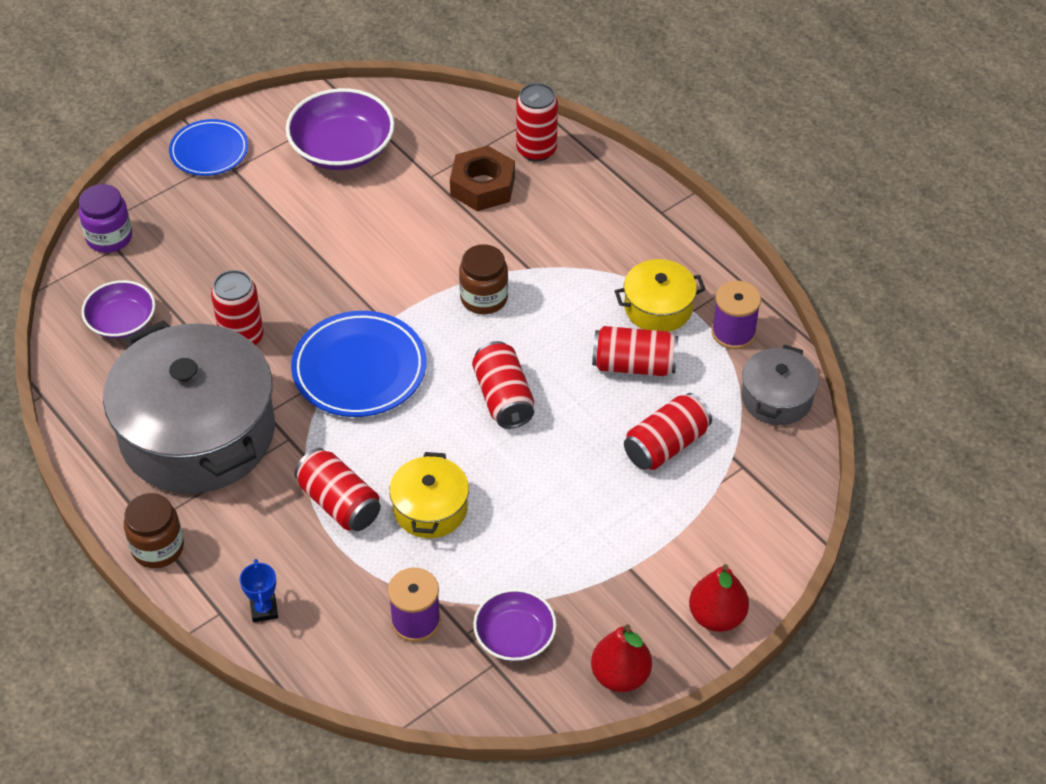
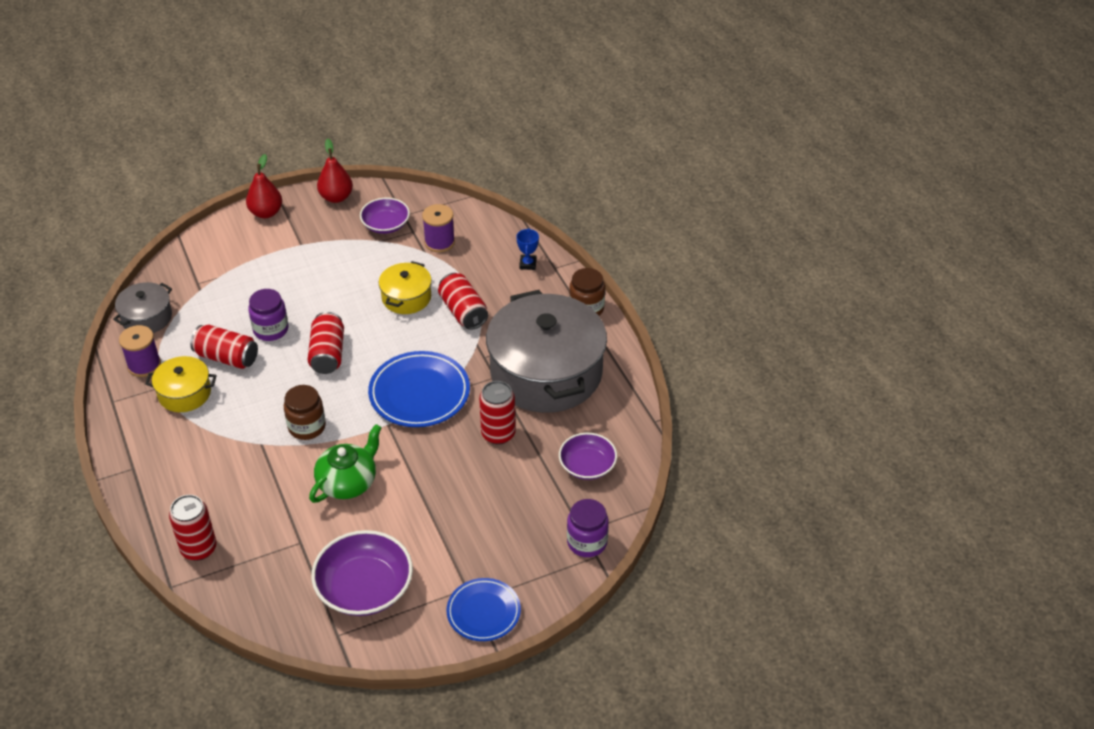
camera: 165 degrees left, 5 degrees down
(405, 246) = (348, 482): none -> green teapot
(482, 186) = (261, 523): brown nut -> none
(598, 416) = (271, 329): none -> purple jar
(666, 445) = (237, 304): red can -> none

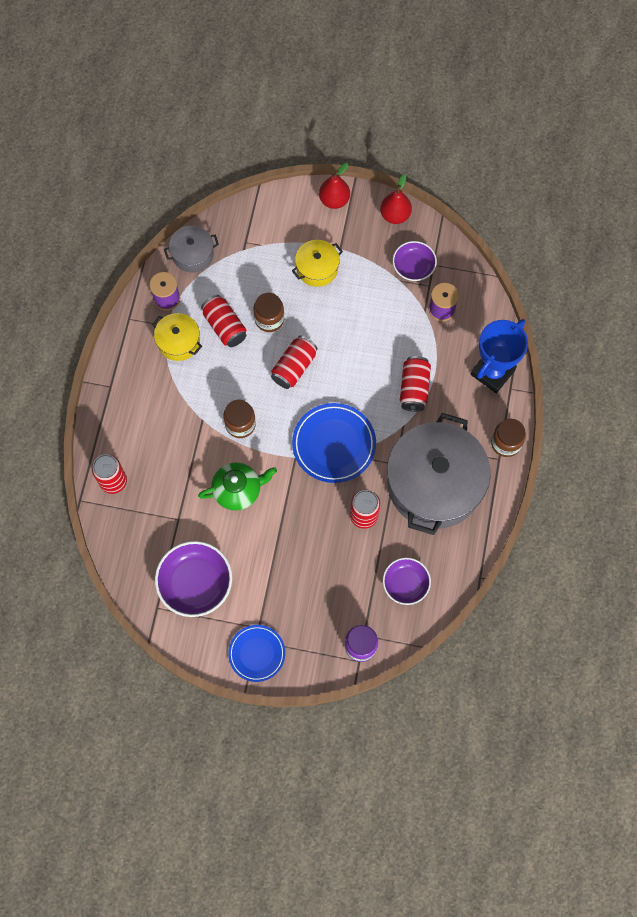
camera: 35 degrees right, 25 degrees up
(271, 329) = (269, 319): purple jar -> brown jar
(406, 297) = (382, 349): yellow pot -> yellow pot (317, 268)
(528, 264) = (492, 372): blue trophy -> blue trophy, size x2.32

